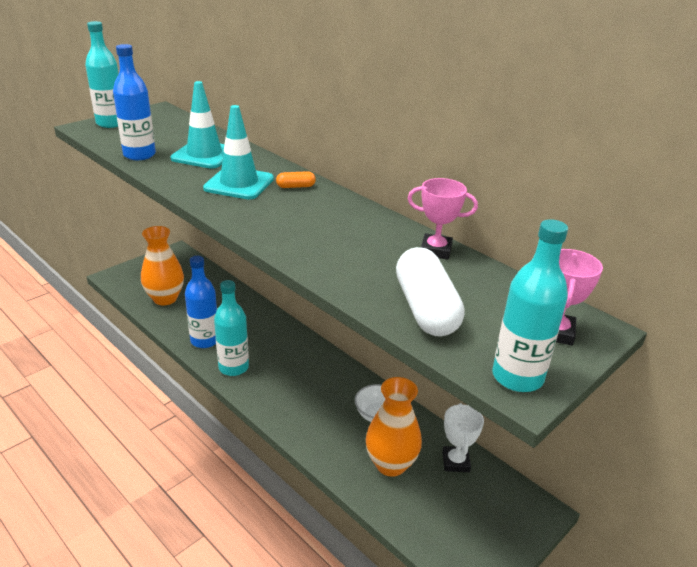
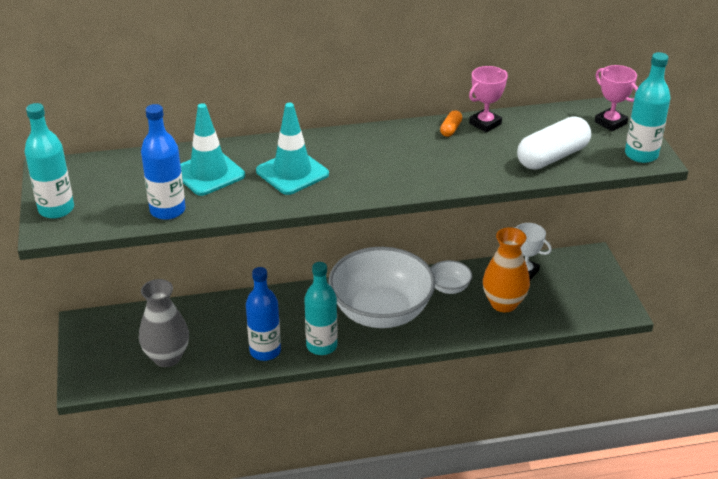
camera: 55 degrees left, 5 degrees up
(165, 298) = (167, 357): orange vase -> grey vase
(296, 186) = (326, 146): orange capsule -> orange capsule (450, 129)
(304, 384) = (381, 312): none -> white bowl
(426, 309) = (552, 157): white capsule -> white capsule turned 60 degrees counterclockwise

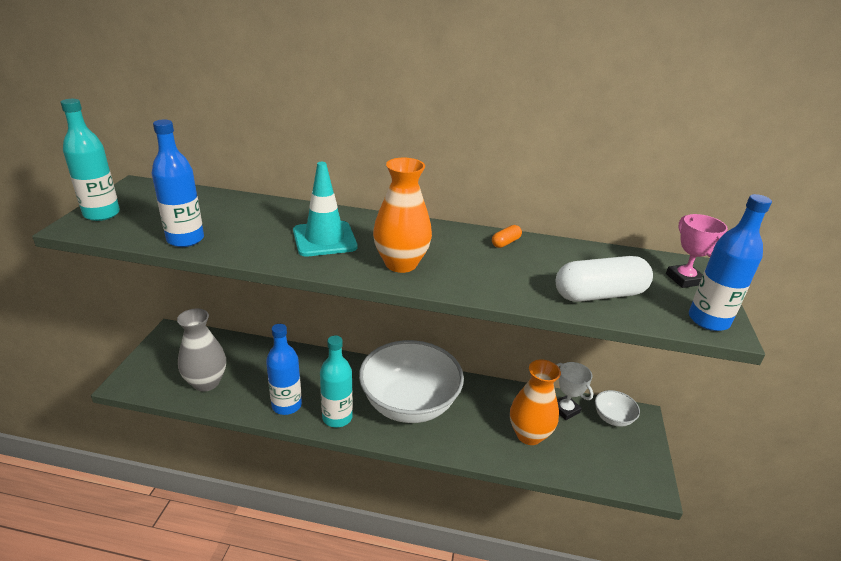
camera: 20 degrees right, 5 degrees down
(209, 173) = (252, 221): turquoise traffic cone -> none
(378, 177) = (401, 264): none -> orange vase
(449, 287) = (484, 401): white bowl -> white bowl (612, 418)
(485, 124) = (544, 246): pink trophy -> none
(641, 155) = (708, 320): turquoise bottle -> blue bottle

